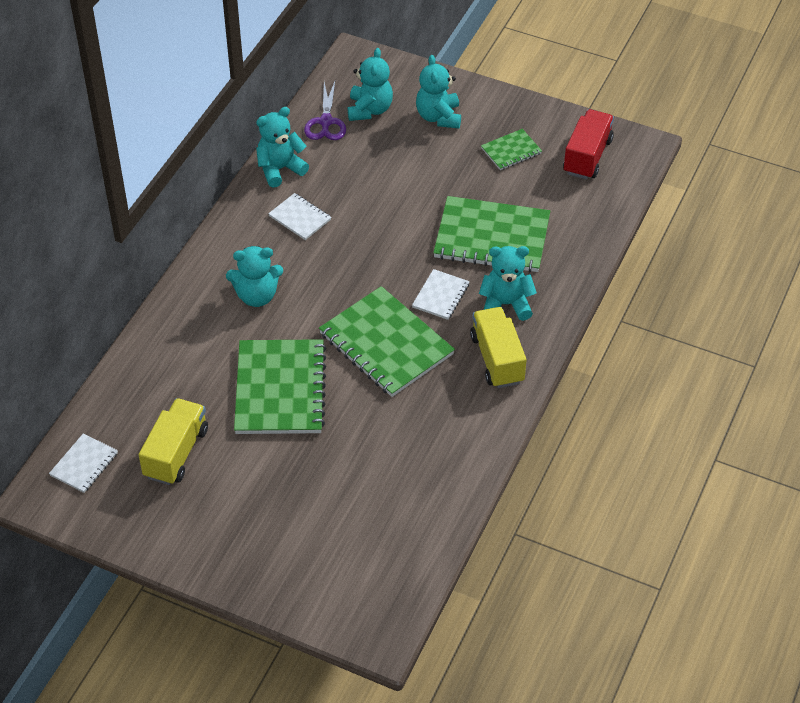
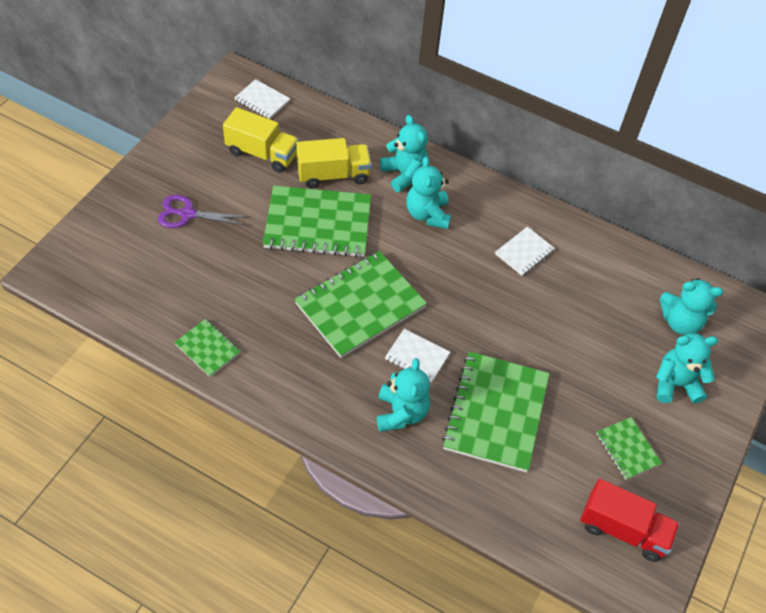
camera: 90 degrees right, 5 degrees up
(280, 169) = (589, 241): turquoise teddy bear -> turquoise teddy bear (404, 174)
(326, 122) = (658, 283): purple scissors -> purple scissors (187, 214)
(460, 465) = (207, 348): none -> green notebook
(497, 359) = (330, 395): yellow truck -> yellow truck (333, 175)

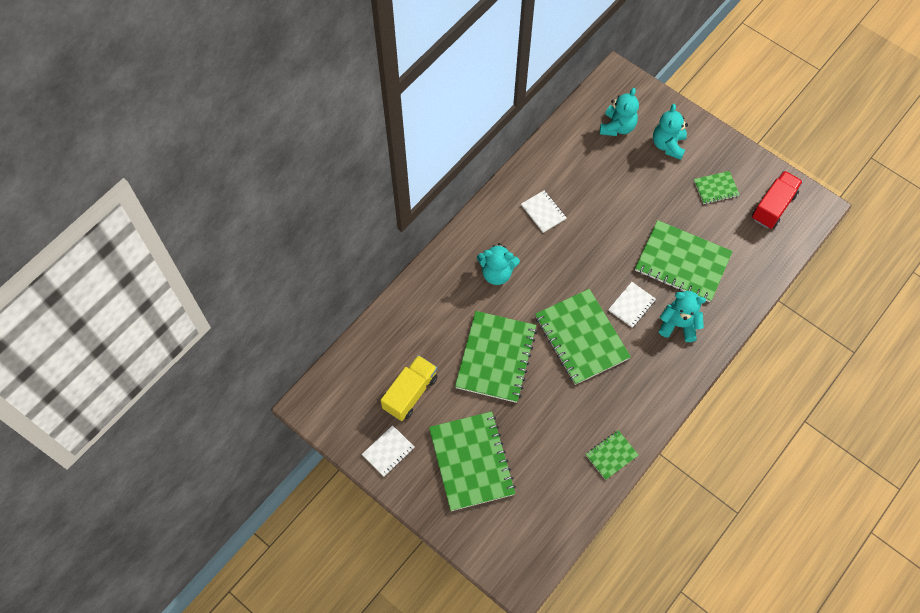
camera: 75 degrees left, 10 degrees up
(187, 214) = (471, 461): purple scissors -> green notebook
(262, 100) = (344, 386): white notebook -> white notebook (388, 451)
(333, 175) = (444, 338): yellow truck -> none
(404, 174) = (451, 283): turquoise teddy bear -> none

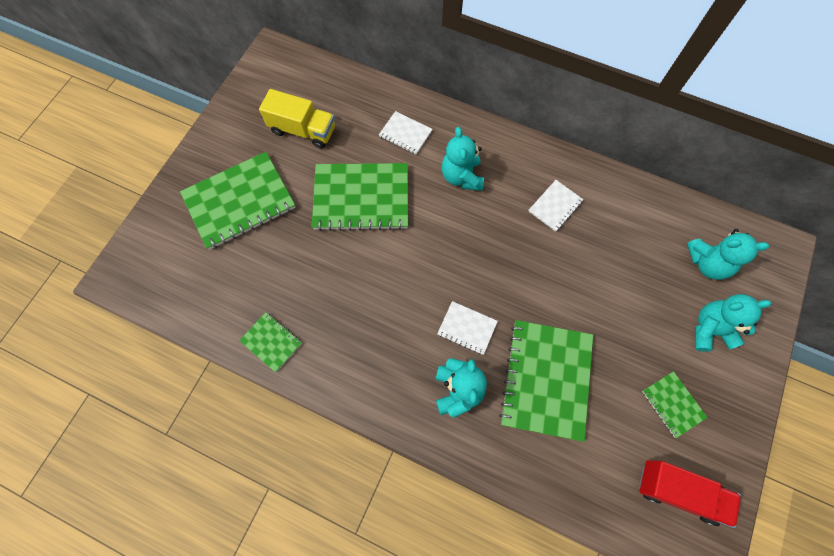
camera: 75 degrees right, 5 degrees up
(388, 451) = (238, 127): white notebook -> white notebook (405, 134)
(581, 337) = (408, 280): green notebook -> none

